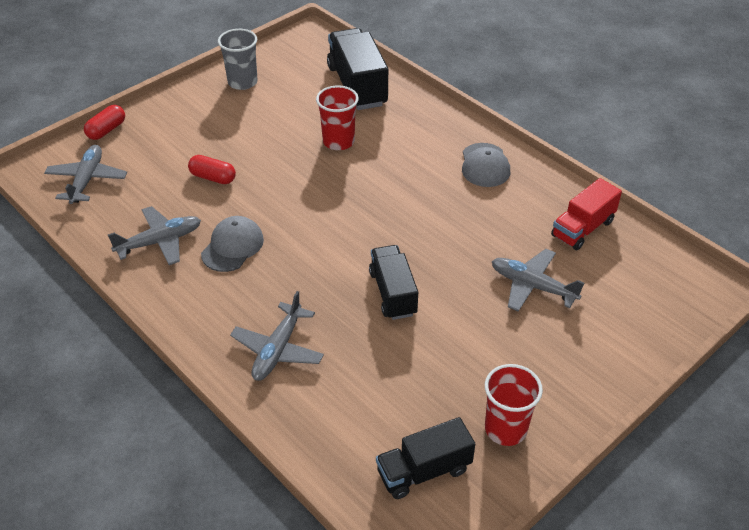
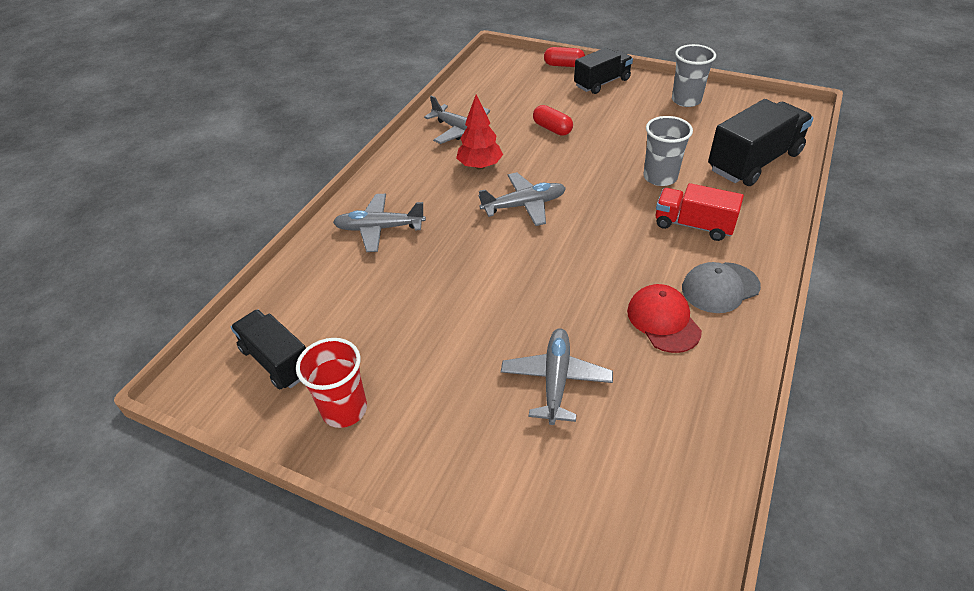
camera: 70 degrees right, 0 degrees up
(87, 180) = (503, 78): grey plane -> grey plane (524, 205)
(213, 177) = (552, 129): red capsule -> red capsule turned 45 degrees counterclockwise
(232, 246) = (480, 166): grey cap -> red tree
(338, 141) = (660, 177): red cup -> grey cup
(393, 293) = (482, 275): black truck -> black truck (602, 83)
(502, 207) = (663, 320): none -> red cap
(582, 228) = (684, 404): red truck -> red truck (693, 225)

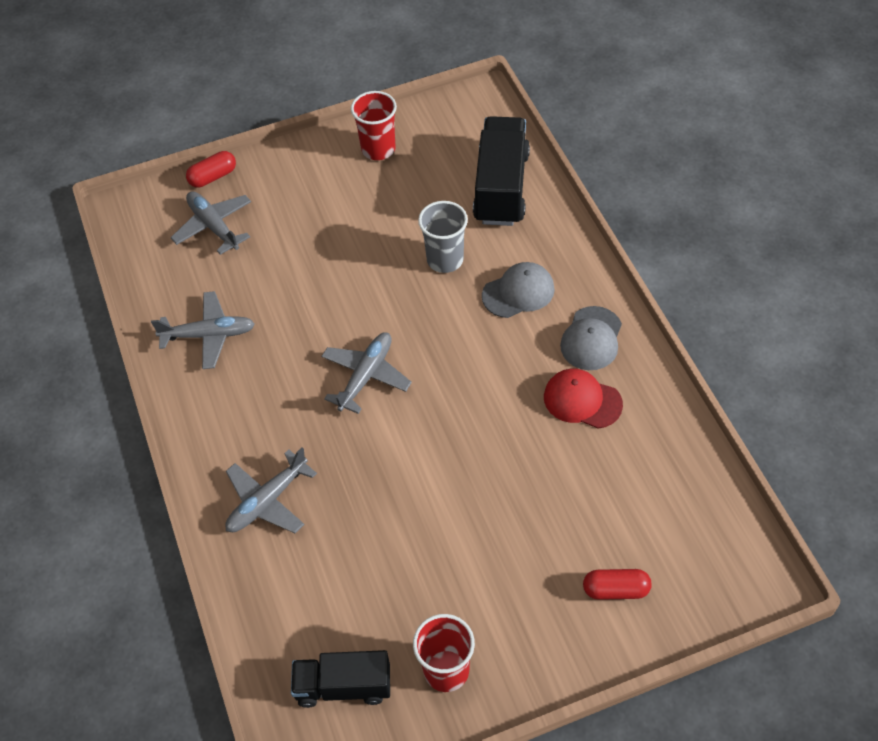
camera: 45 degrees left, 10 degrees up
(480, 166) = (276, 363): red tree -> none
(552, 129) = (293, 270): red capsule -> red capsule (616, 590)
(556, 380) = (562, 512): grey plane -> grey plane (214, 226)
(602, 83) = (277, 177): black truck -> none
(686, 100) = (378, 149): grey cup -> red cup
(693, 225) = (518, 292): red truck -> grey cap

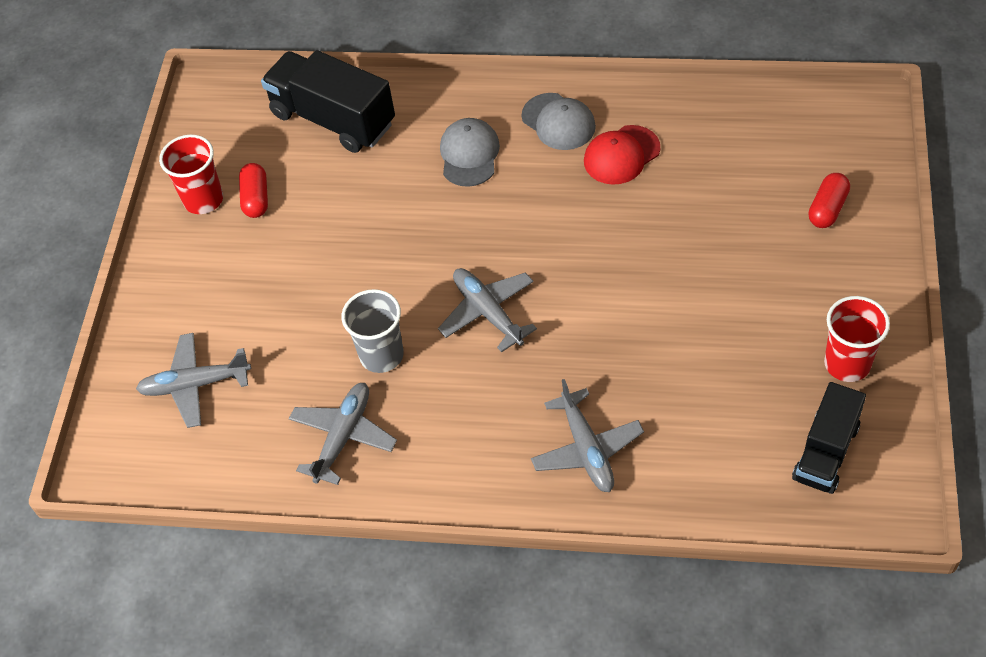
camera: 60 degrees left, 0 degrees up
(213, 177) = (122, 363): red capsule -> red capsule (256, 198)
(445, 259) = (389, 196): grey cup -> grey cup (381, 355)

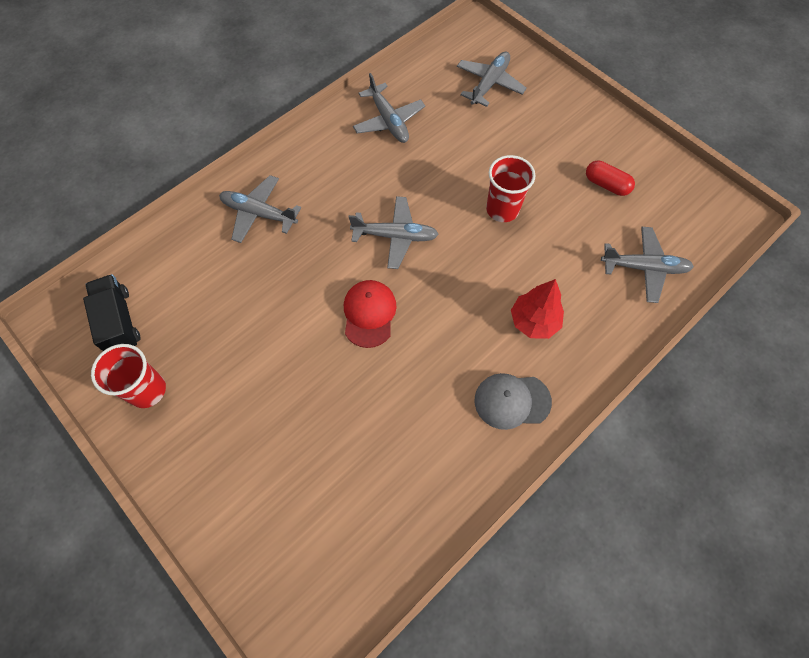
camera: 125 degrees right, 10 degrees up
(203, 199) = (630, 160): red cup -> red cup (502, 209)
(333, 119) = (644, 268): black truck -> grey plane
(381, 355) = (421, 168): grey cup -> none
(469, 154) = (534, 321): grey cap -> red tree
(621, 155) = (440, 414): red cap -> red cap (369, 314)
(827, 209) = (254, 505): red capsule -> none

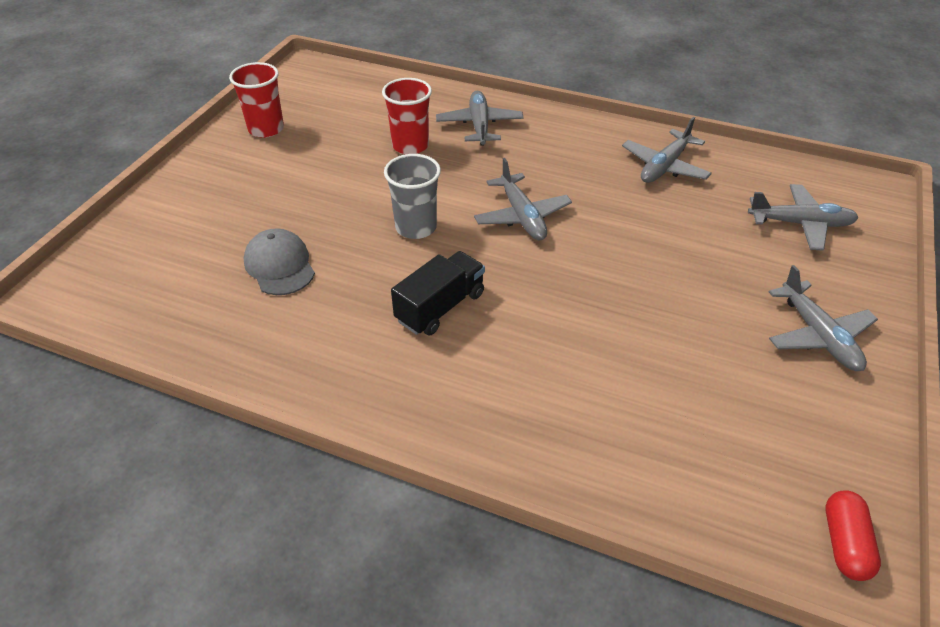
camera: 65 degrees right, 20 degrees down
(119, 322) = (321, 95): black truck -> black truck (440, 307)
(369, 314) = (416, 227): red cap -> grey cup
(502, 209) = (627, 288): red cup -> red cup (410, 146)
(512, 401) = (371, 371): grey cap -> grey cap (279, 265)
(534, 321) = (490, 361): red tree -> none
(606, 184) = (756, 378): red capsule -> red capsule (844, 543)
(644, 268) = (653, 458): grey plane -> grey plane (818, 335)

